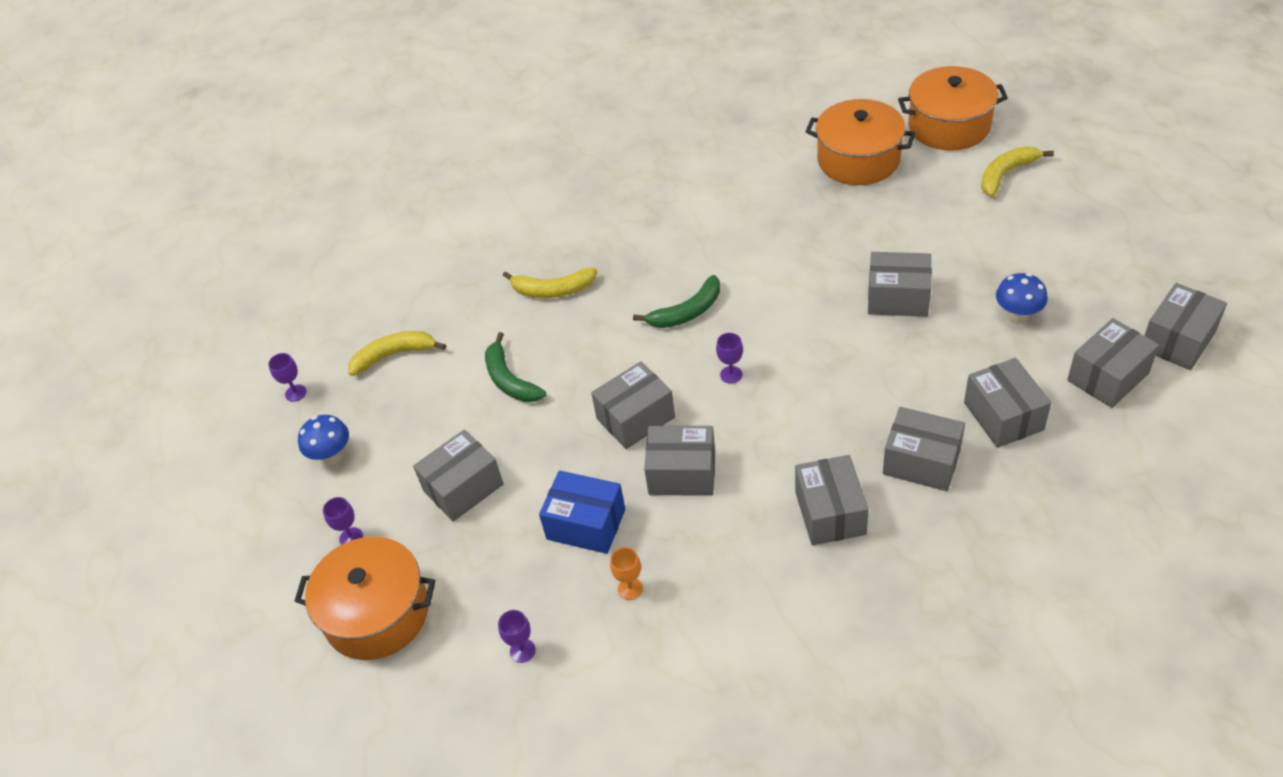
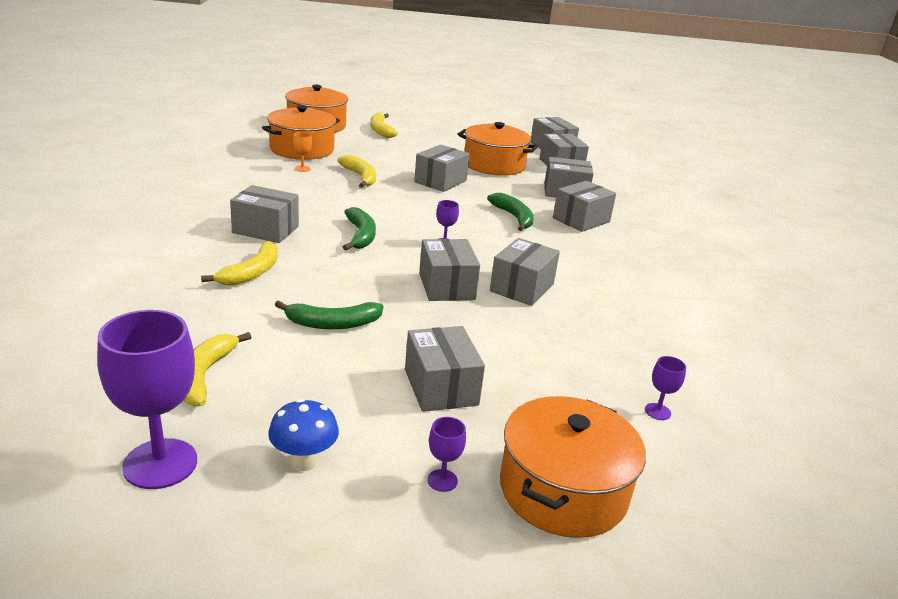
camera: 75 degrees left, 20 degrees down
(295, 393) = (160, 464): purple goblet -> purple goblet, size x2.26
(586, 524) = (539, 340): blue box -> none
(630, 588) = (620, 342): orange goblet -> orange goblet (302, 169)
(830, 513) = (600, 255): grey box -> grey box (265, 230)
(833, 237) = (360, 177): none -> yellow banana
(859, 400) = (514, 217): none -> green banana
(1017, 316) = (494, 165): blue mushroom -> orange pot

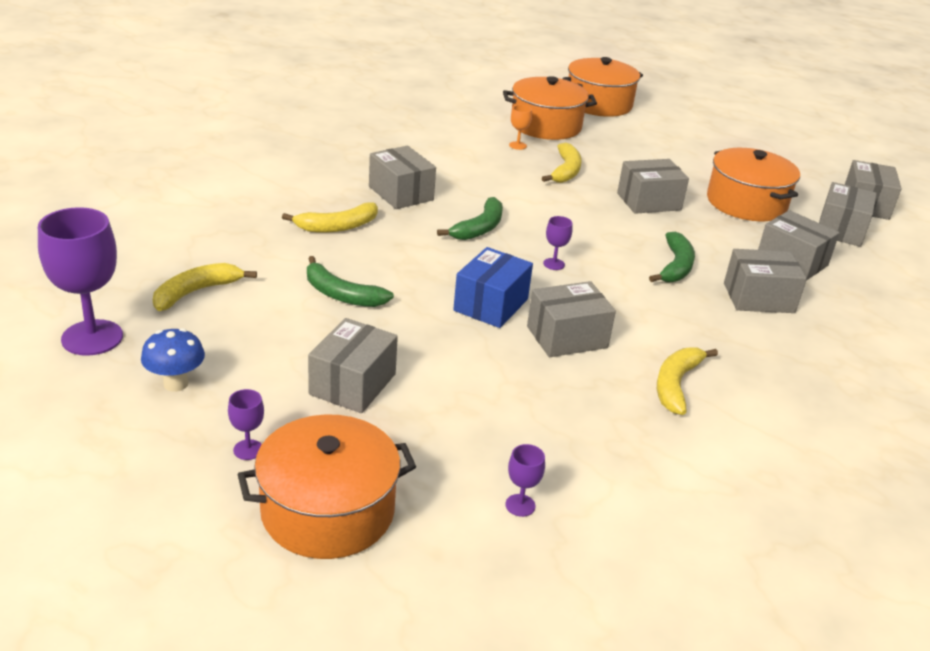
camera: 40 degrees right, 5 degrees up
(380, 130) = (664, 127): yellow banana -> yellow banana (676, 384)
(446, 286) = (491, 305): grey box -> blue box

